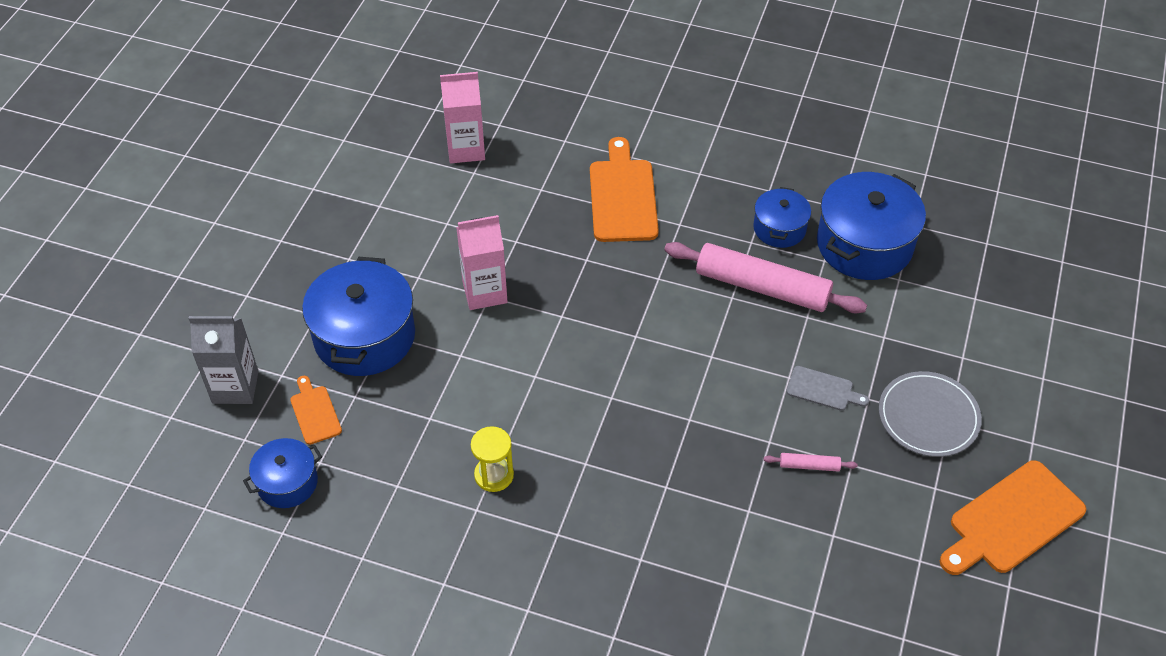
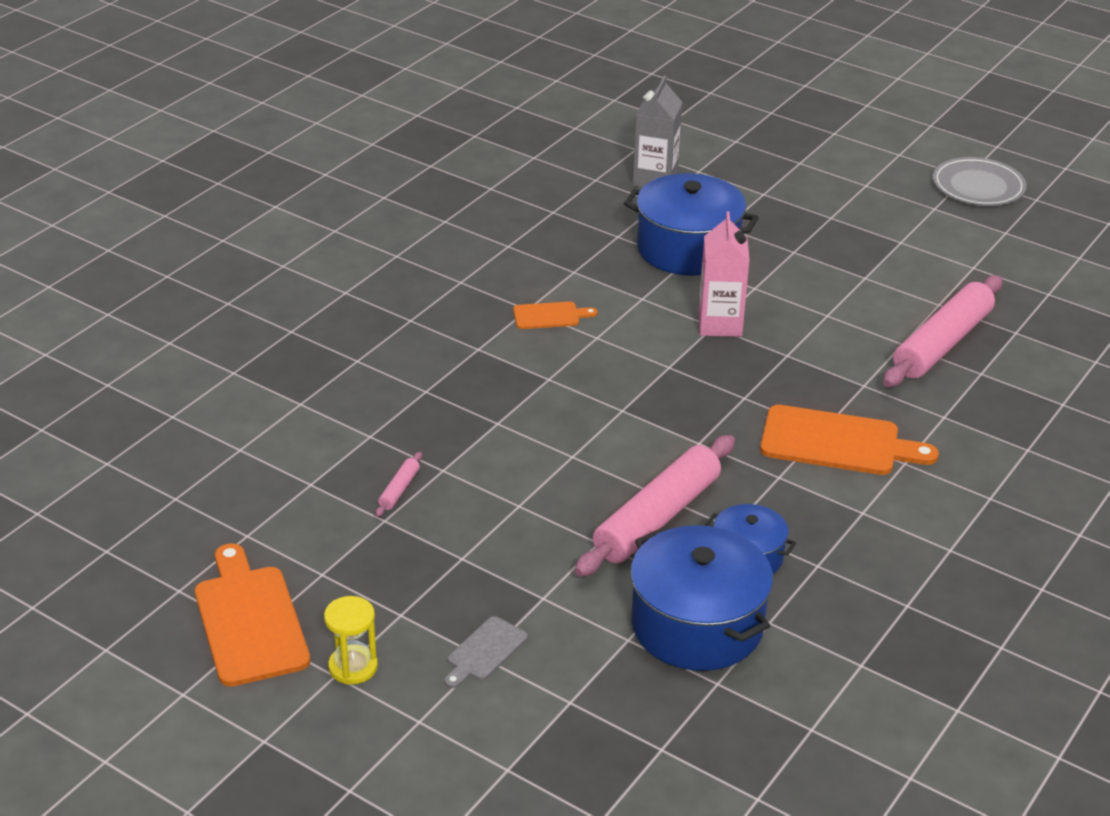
camera: 105 degrees right, 15 degrees down
(287, 482) = (539, 195): blue pot -> none
(314, 412) = (608, 214): orange cutting board -> orange cutting board (550, 316)
(466, 149) = (942, 343): pink carton -> pink rolling pin
(494, 475) = (492, 296): yellow hourglass -> yellow hourglass (353, 667)
(823, 389) = (490, 526): grey cutting board -> grey cutting board (485, 652)
(928, 416) = (414, 598): grey plate -> grey plate (978, 186)

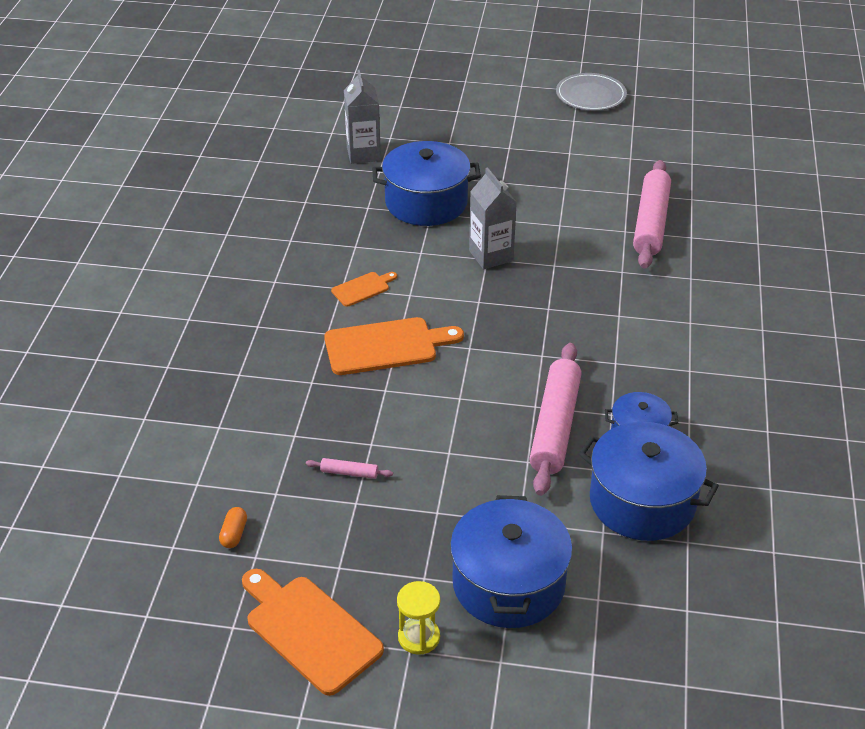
camera: 25 degrees left, 5 degrees up
(242, 507) = (234, 534): none -> orange capsule
(399, 489) = (349, 473): pink rolling pin -> pink rolling pin turned 75 degrees counterclockwise
(485, 652) = (508, 583): grey cutting board -> blue pot
(720, 324) = (491, 256): pink carton -> grey carton
(837, 442) = (635, 322): orange cutting board -> orange cutting board (386, 346)

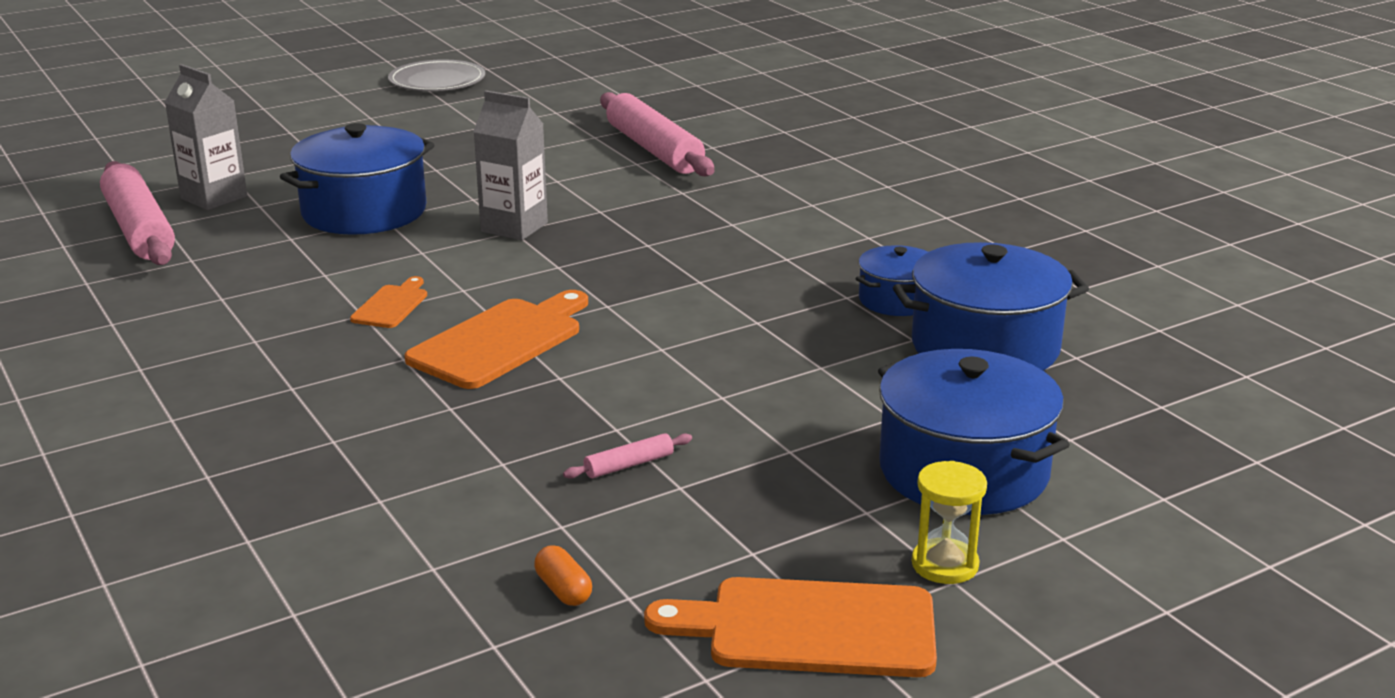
camera: 40 degrees left, 15 degrees down
(555, 426) = (804, 328): pink rolling pin -> pink rolling pin (139, 229)

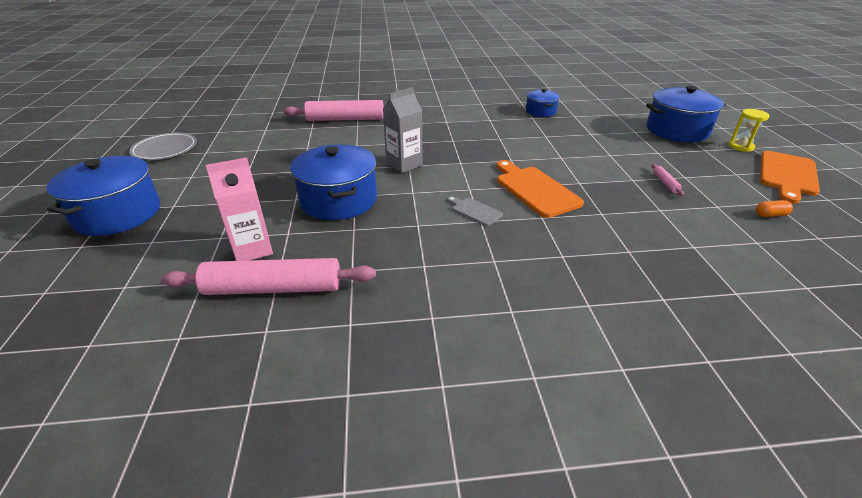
camera: 65 degrees left, 10 degrees up
(214, 198) = (252, 249): grey carton -> pink carton
(391, 305) = (474, 211): orange cutting board -> grey cutting board
(985, 347) = (586, 108): blue pot -> blue pot (118, 214)

